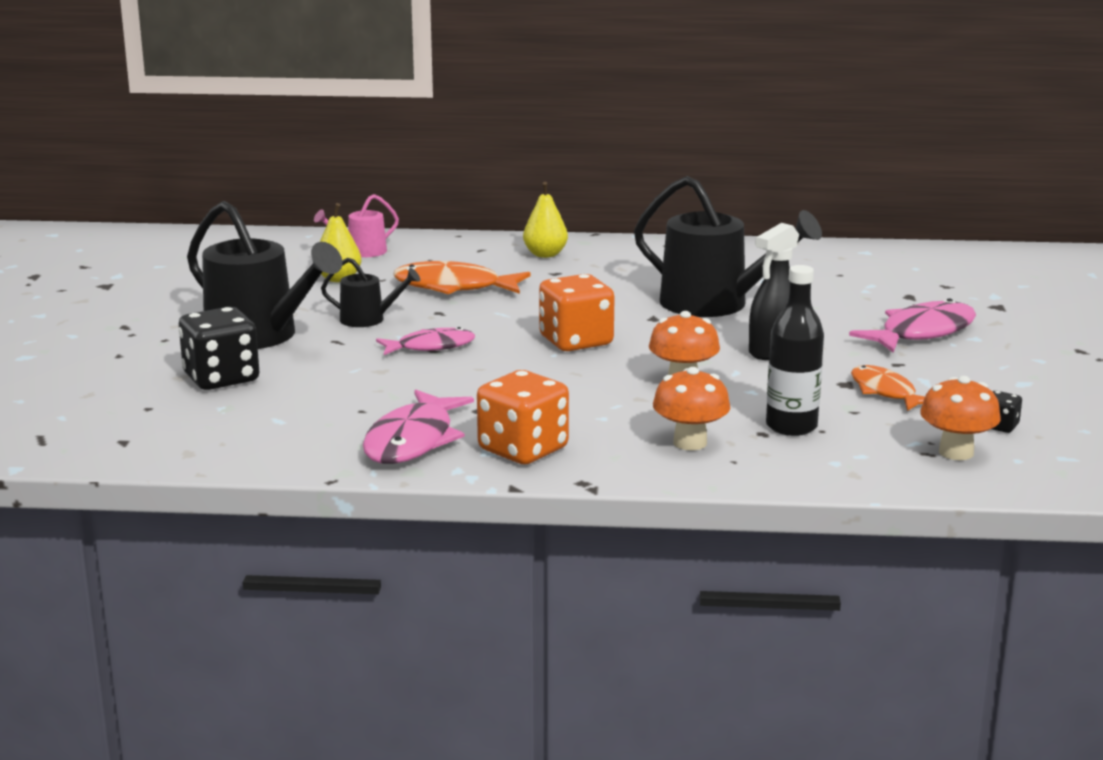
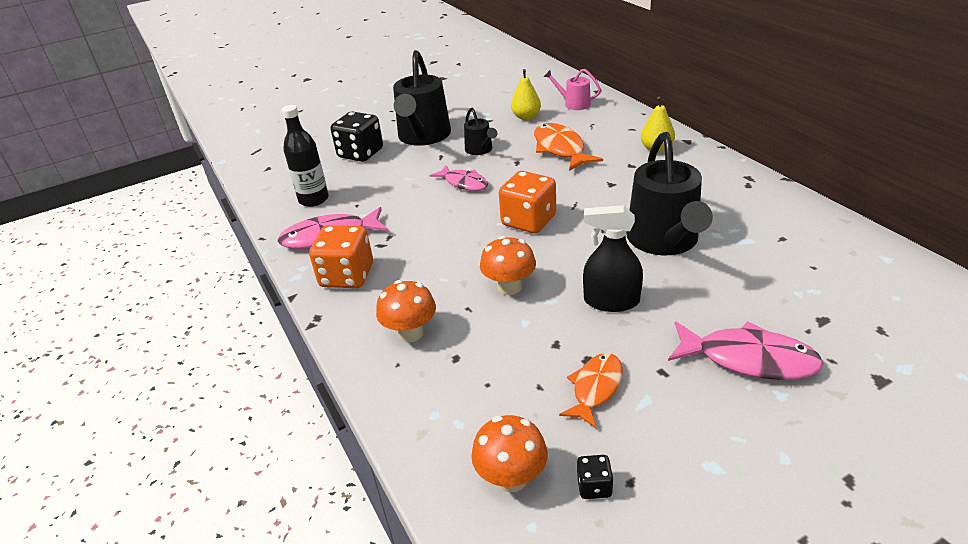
camera: 60 degrees right, 15 degrees up
(791, 426) = (479, 366): black bottle -> black bottle (314, 199)

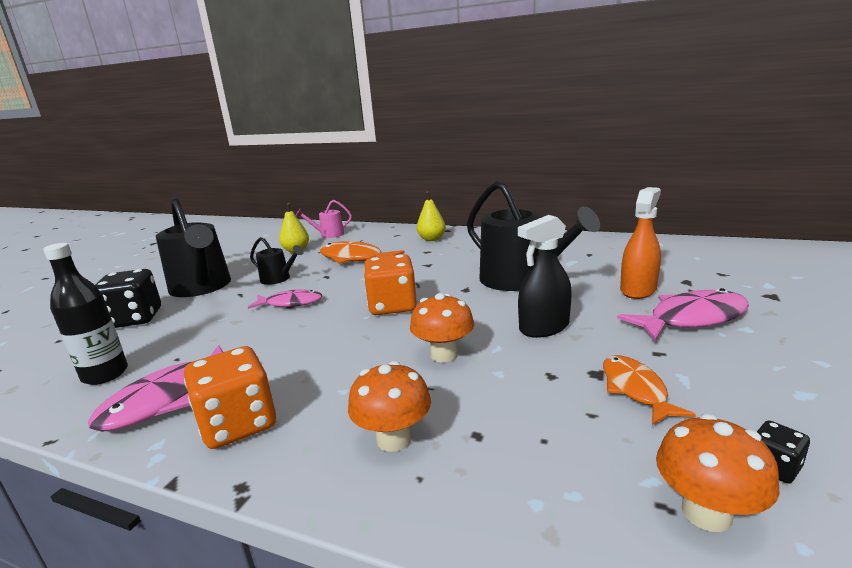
camera: 40 degrees left, 15 degrees down
(755, 305) = (638, 290): none -> orange spray bottle

